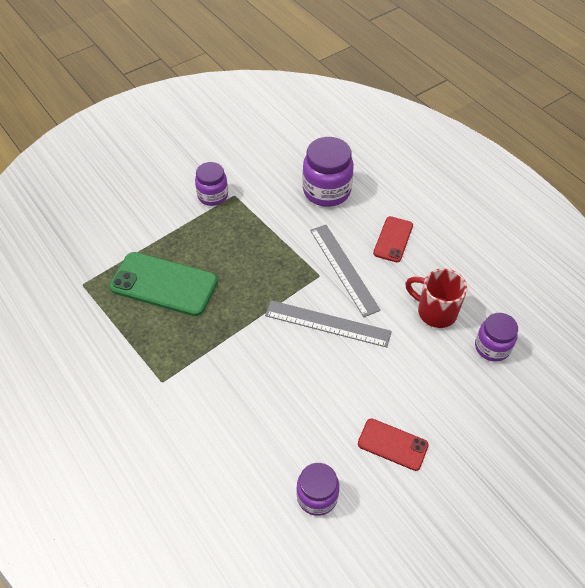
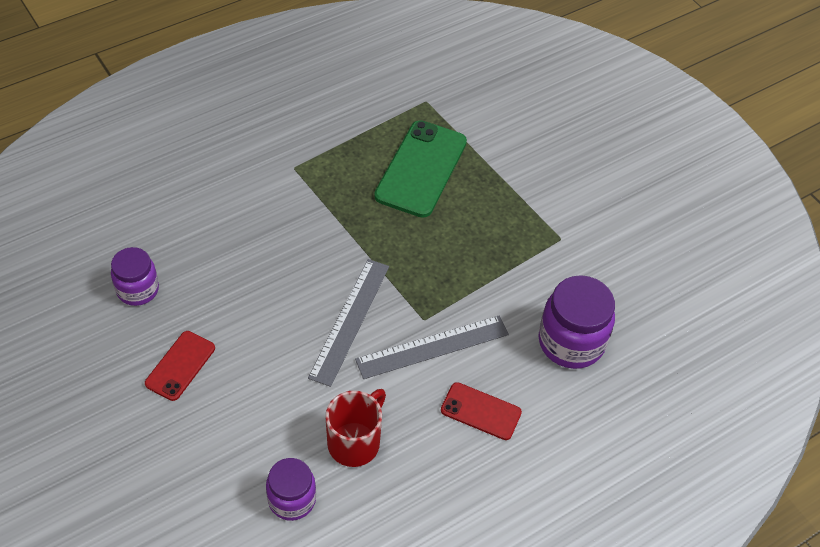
camera: 90 degrees right, 0 degrees up
(213, 196) = (559, 216): purple jar -> none

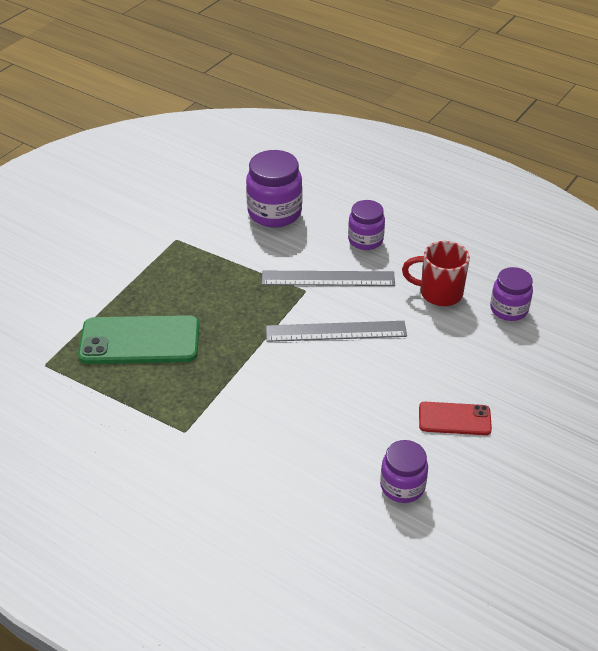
camera: 110 degrees left, 10 degrees down
(432, 347) = (328, 278): grey ruler -> grey ruler turned 45 degrees counterclockwise
(480, 411) = (365, 240): red phone -> purple jar

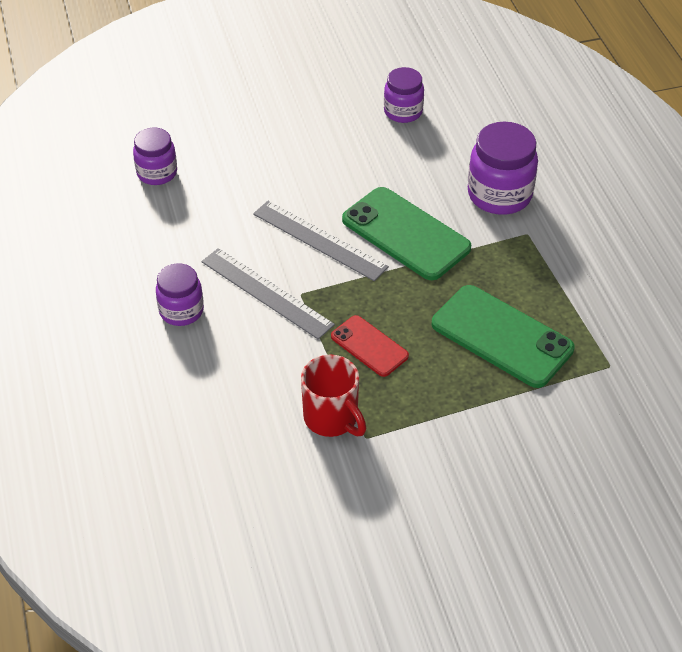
camera: 140 degrees left, 5 degrees up
(274, 213) = (228, 404): purple jar -> purple jar (499, 195)
(279, 373) = (405, 234): none -> green phone
(439, 293) = (191, 220): red mug -> red mug (332, 418)
(454, 419) = (313, 127): red phone -> red phone (369, 346)

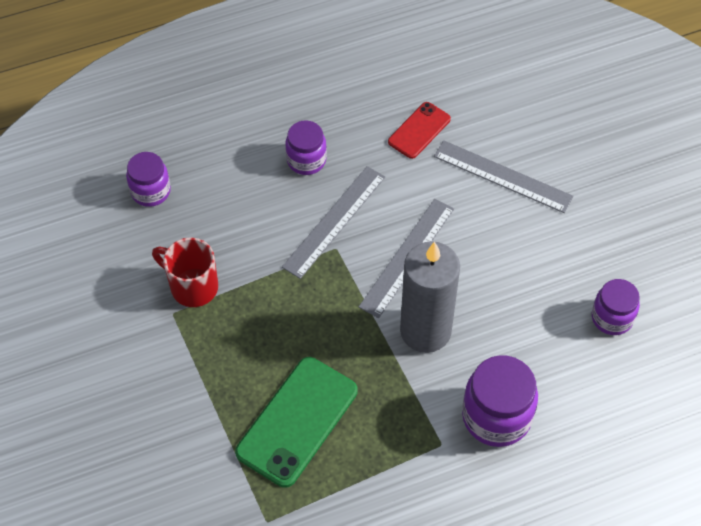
camera: 85 degrees right, 10 degrees up
(157, 173) = (478, 116): purple jar -> purple jar (151, 191)
(235, 163) = (502, 176): none -> grey ruler
(332, 418) = (192, 286): red mug -> red mug turned 75 degrees clockwise
(369, 346) = (276, 309): red phone -> red phone (419, 130)
(405, 234) = (425, 331): green phone -> grey candle

